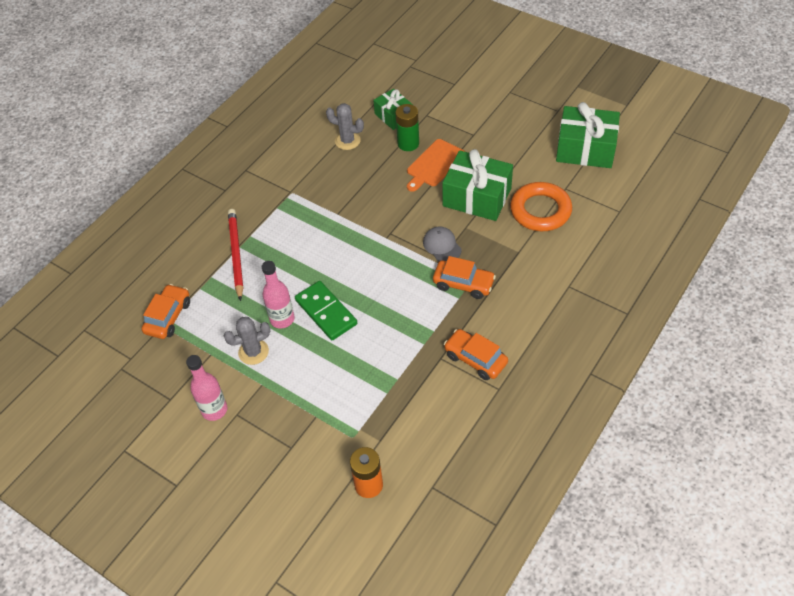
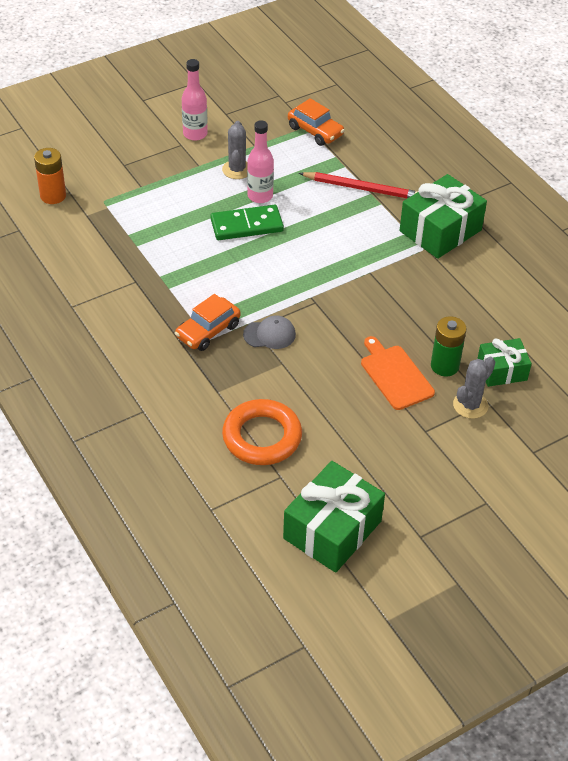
camera: 110 degrees right, 5 degrees down
(347, 141) = (480, 316): grey cactus -> grey cactus (470, 405)
(475, 359) = (115, 304): orange car -> none
(477, 197) = (320, 391): green gift -> green gift (440, 231)

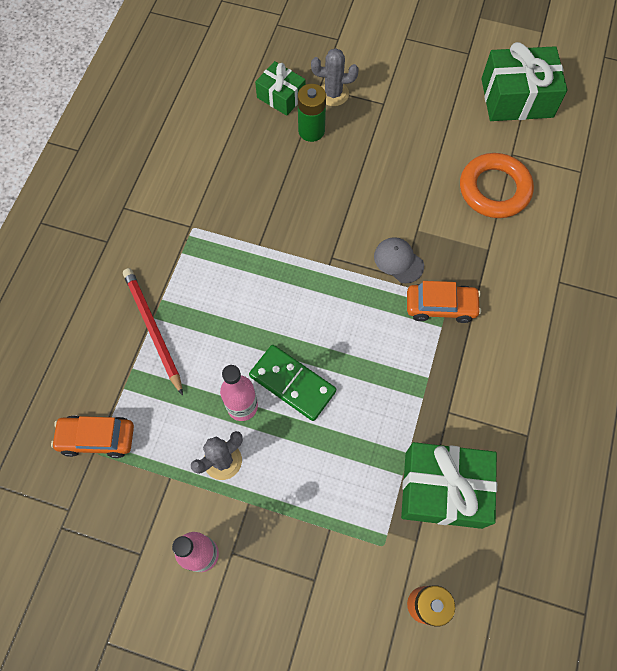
camera: 130 degrees left, 20 degrees up
(315, 131) = (97, 438): orange car -> orange car turned 90 degrees counterclockwise
(395, 375) = (352, 153): orange cutting board -> none
(440, 231) = (157, 231): green gift -> green gift (443, 489)

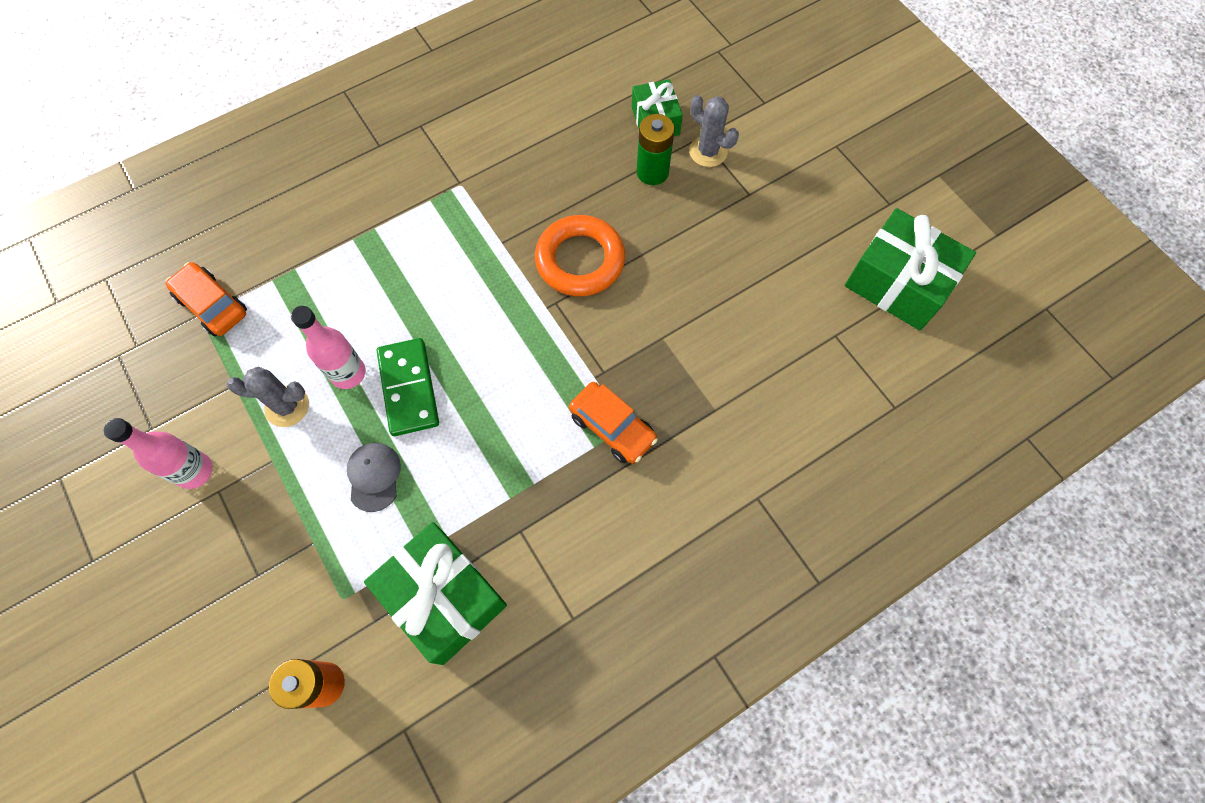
camera: 40 degrees right, 0 degrees up
(153, 329) = (342, 249): red pencil -> none
(398, 261) = (614, 353): grey cap -> grey cap (374, 476)
(494, 189) = (780, 356): orange ring -> orange ring (580, 260)

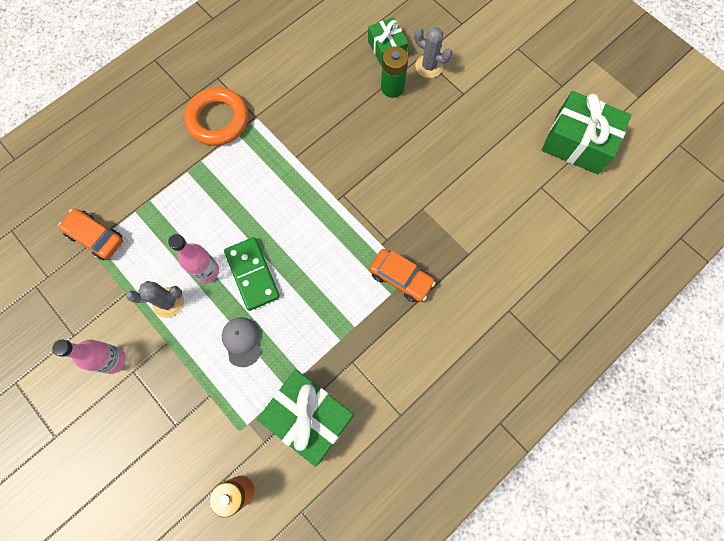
camera: 10 degrees left, 5 degrees up
(580, 260) = (354, 161): orange ring -> orange ring (218, 120)

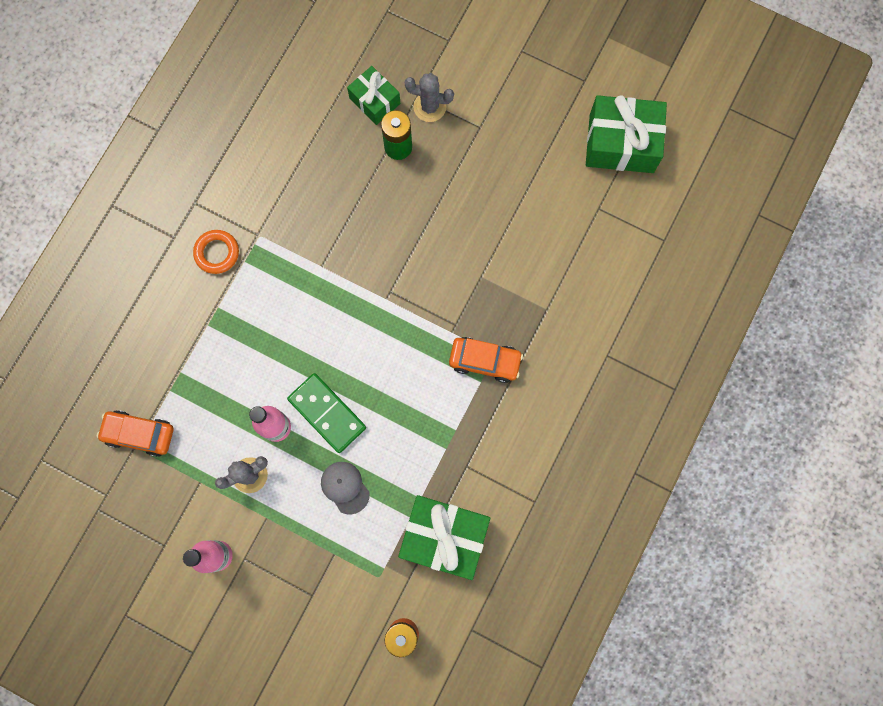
camera: 20 degrees left, 5 degrees up
(218, 120) = (217, 253): orange ring -> orange ring, size x0.61

